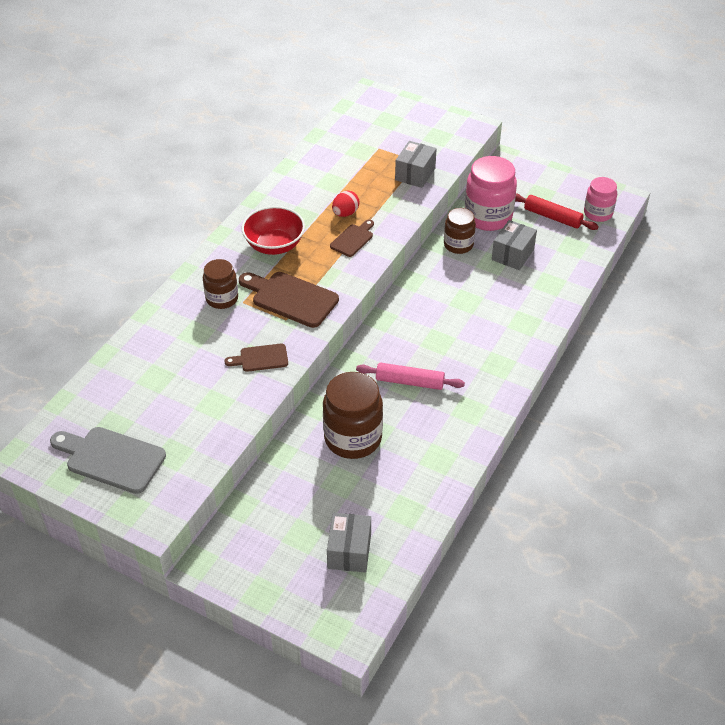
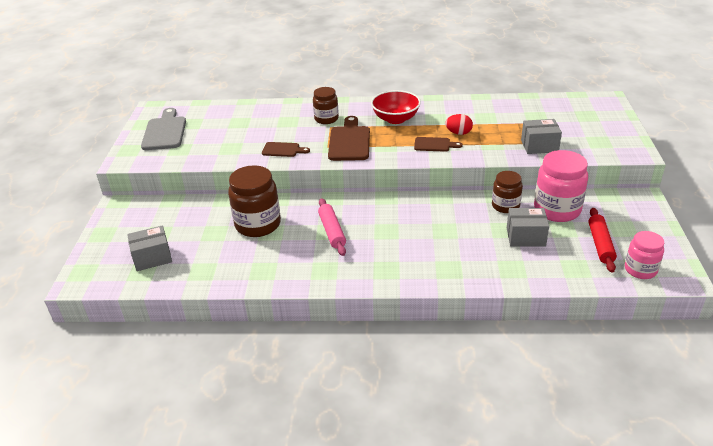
camera: 65 degrees right, 10 degrees down
(260, 358) = (283, 150): brown cutting board -> brown cutting board turned 135 degrees clockwise

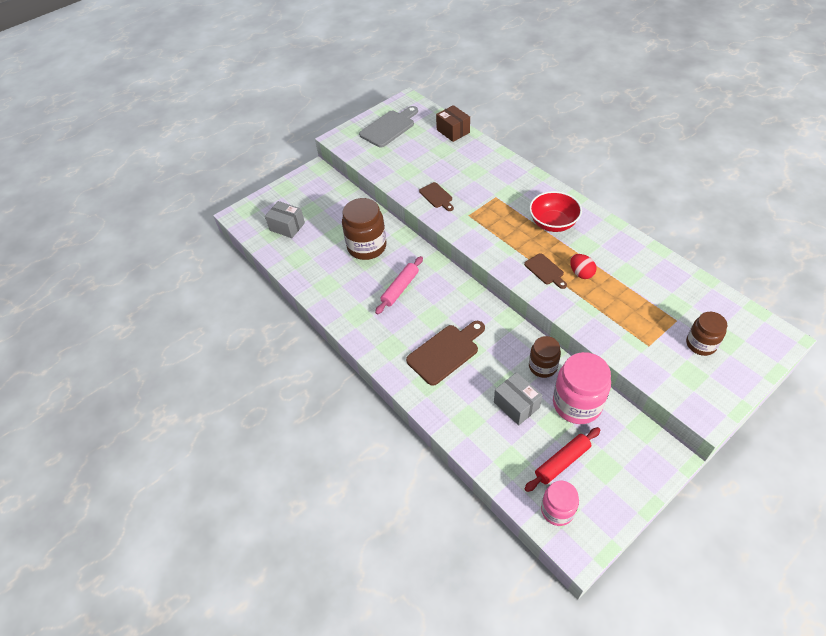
camera: 50 degrees right, 15 degrees up
(229, 108) = (453, 131): none -> brown box
(326, 119) = (503, 187): brown jar -> brown jar (701, 344)
(349, 141) = (489, 221): brown cutting board -> brown cutting board (445, 352)
(539, 146) = (628, 337): grey box -> none

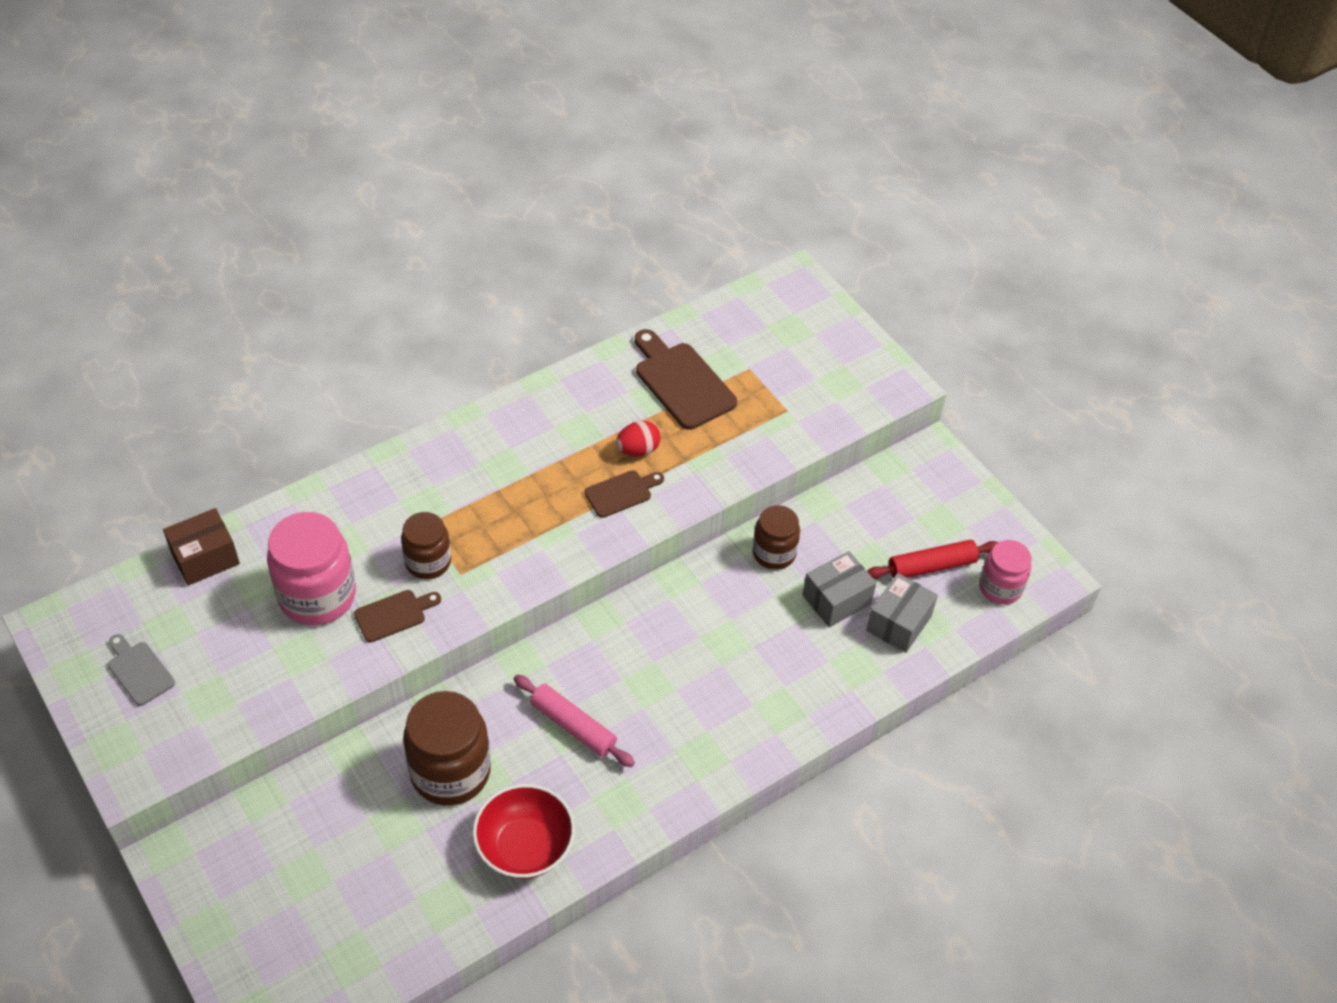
camera: 90 degrees left, 0 degrees up
(287, 226) = (342, 924): grey box -> grey box (898, 623)
(389, 127) = (139, 671): grey cutting board -> grey cutting board, size x0.57
(445, 352) = (727, 676): brown cutting board -> brown cutting board (682, 382)
(553, 223) = (518, 459): red bowl -> red bowl (525, 847)
(562, 462) = (932, 566): red rolling pin -> red rolling pin turned 75 degrees counterclockwise
(577, 404) = (843, 528): pink jar -> pink jar (317, 596)
(701, 344) = (793, 357): brown jar -> brown jar (428, 562)

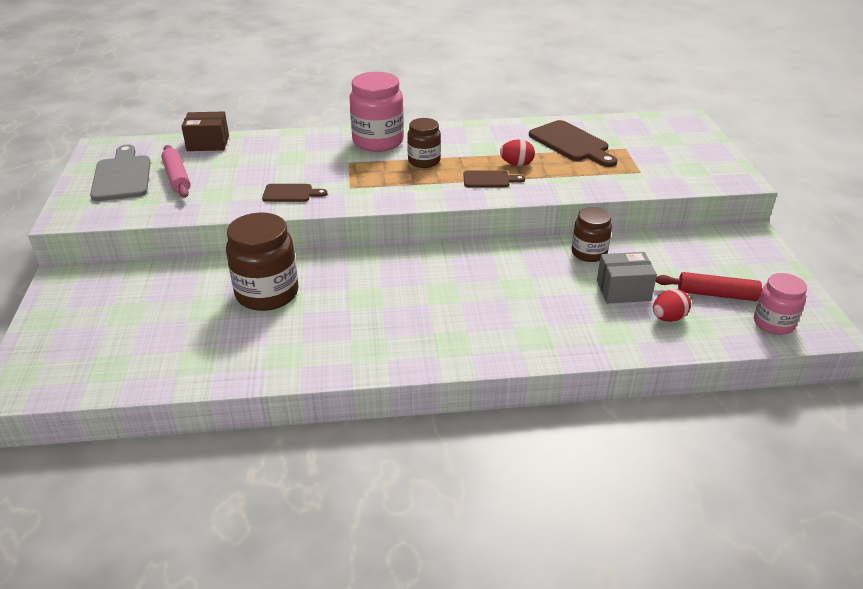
camera: 30 degrees right, 15 degrees down
(139, 671) = (122, 176): grey cutting board -> grey cutting board, size x1.75
(317, 596) = (253, 174): pink jar -> pink jar (378, 141)
(428, 562) = (334, 177): brown jar -> brown jar (424, 161)
(525, 847) = (280, 350): red bowl -> none
(573, 726) = (370, 297): pink rolling pin -> pink rolling pin (177, 178)
(682, 382) = (571, 143): brown cutting board -> brown cutting board turned 150 degrees clockwise
(898, 623) = (668, 318): grey box -> red egg

